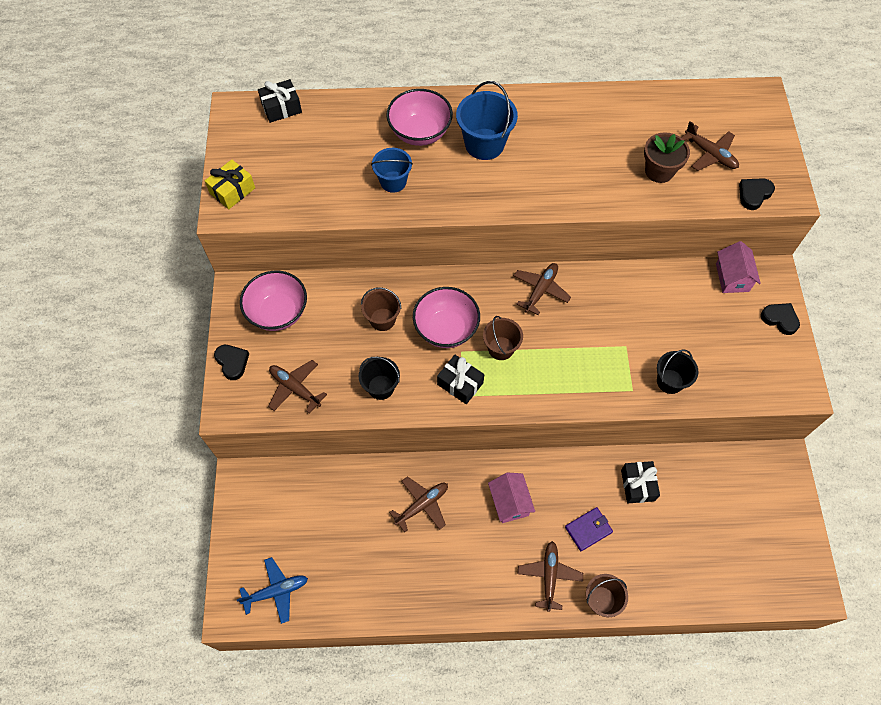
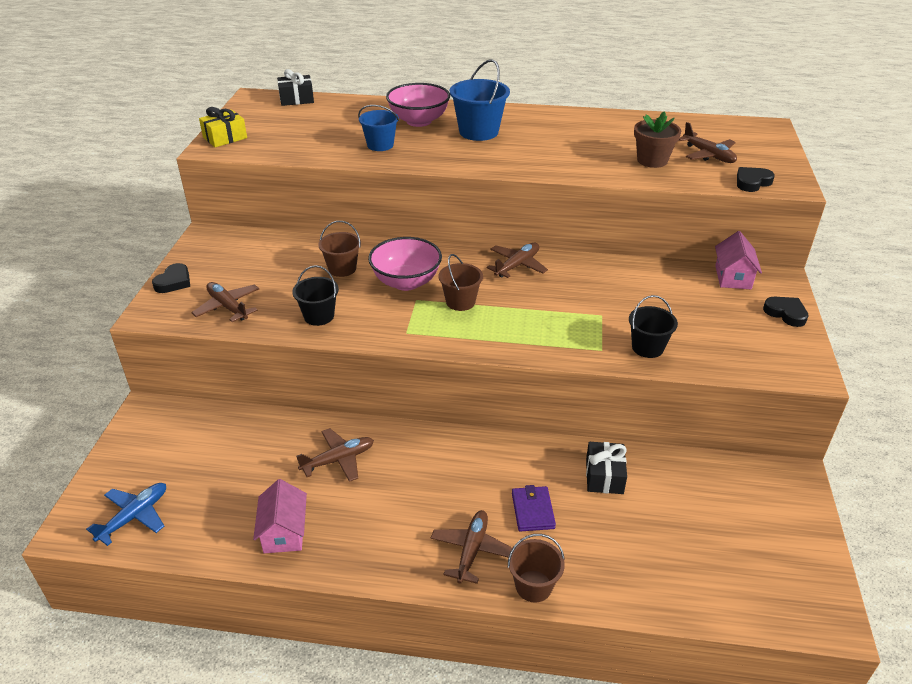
camera: 10 degrees right, 25 degrees down
(232, 362) = (174, 282): black heart -> black heart turned 45 degrees clockwise
(276, 591) = (134, 516): blue plane -> blue plane turned 45 degrees counterclockwise
(278, 312) = (238, 253): pink bowl -> none
(460, 383) = (406, 323): black gift -> none
(510, 502) = (443, 471): pink house -> pink house (284, 532)
(588, 530) = (533, 511): purple wallet -> purple wallet turned 75 degrees counterclockwise

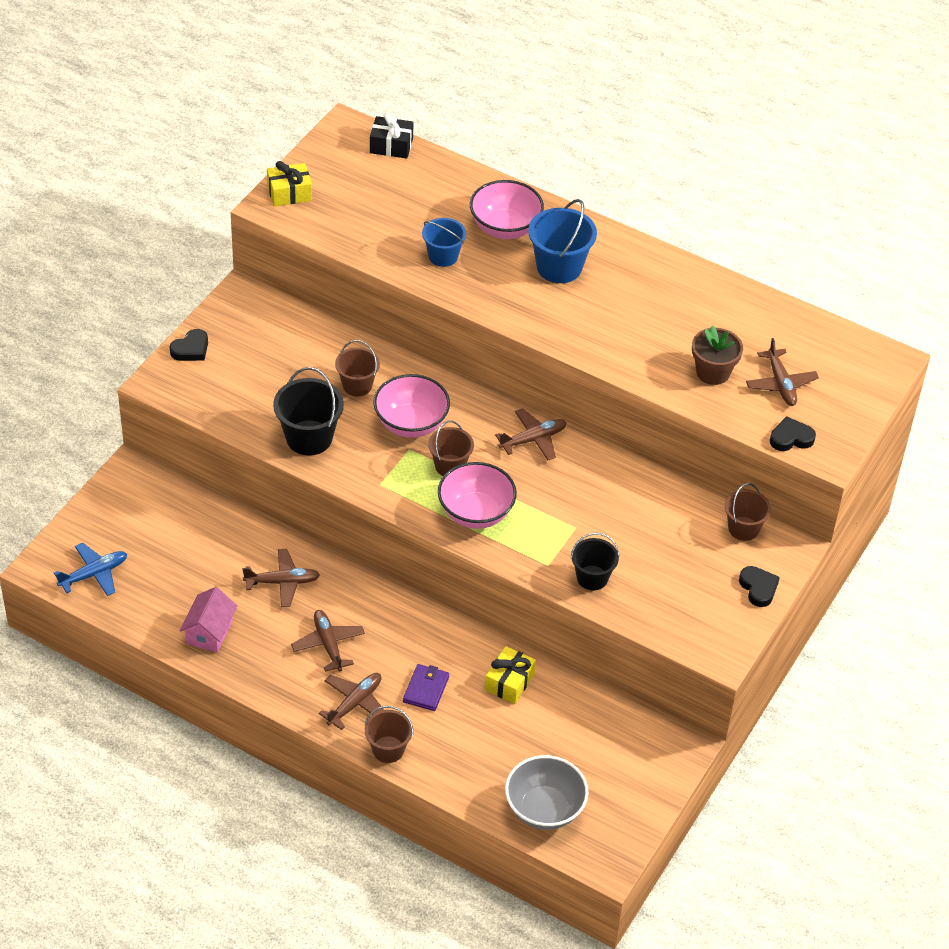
camera: 20 degrees right, 10 degrees up
(228, 307) = (230, 398): brown plane -> brown plane (328, 644)
(319, 316) = (309, 438): black bucket -> black bucket, size x1.54
(508, 329) = (475, 513): none -> pink bowl
(604, 476) = (509, 682): black gift -> yellow gift
(727, 588) = (544, 809): none -> grey bowl
(733, 277) = (743, 528): pink house -> brown bucket

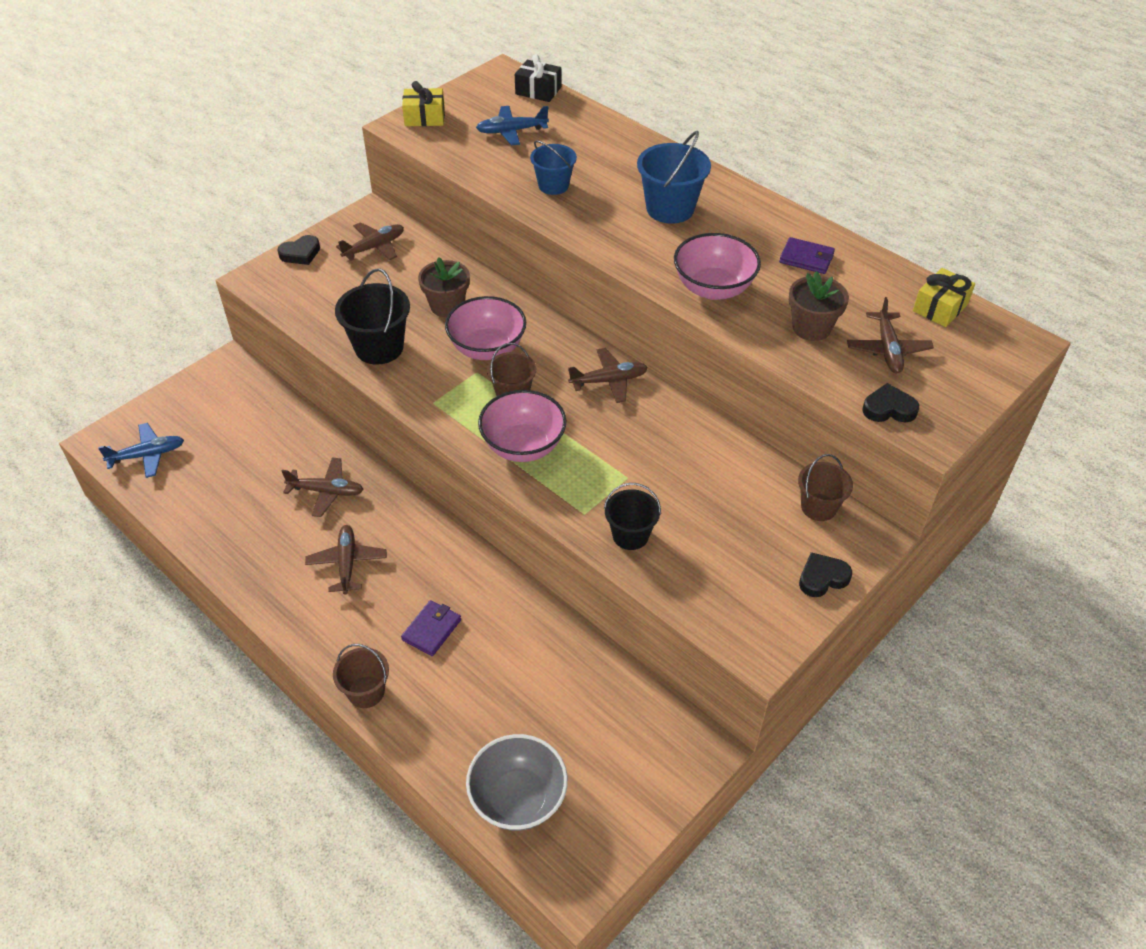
camera: 15 degrees right, 0 degrees up
(209, 632) = (232, 530): pink house -> none
(355, 703) = (350, 632): brown plane -> brown plane (374, 247)
(357, 385) = (447, 306): brown bucket -> brown flower pot
(381, 199) = (511, 131): none -> blue plane
(505, 228) = (625, 169): pink bowl -> pink bowl (713, 288)
(509, 682) = (525, 637): yellow gift -> yellow gift (940, 307)
(694, 303) = (806, 258): none -> purple wallet
(758, 588) = (822, 578): black heart -> black heart turned 105 degrees counterclockwise

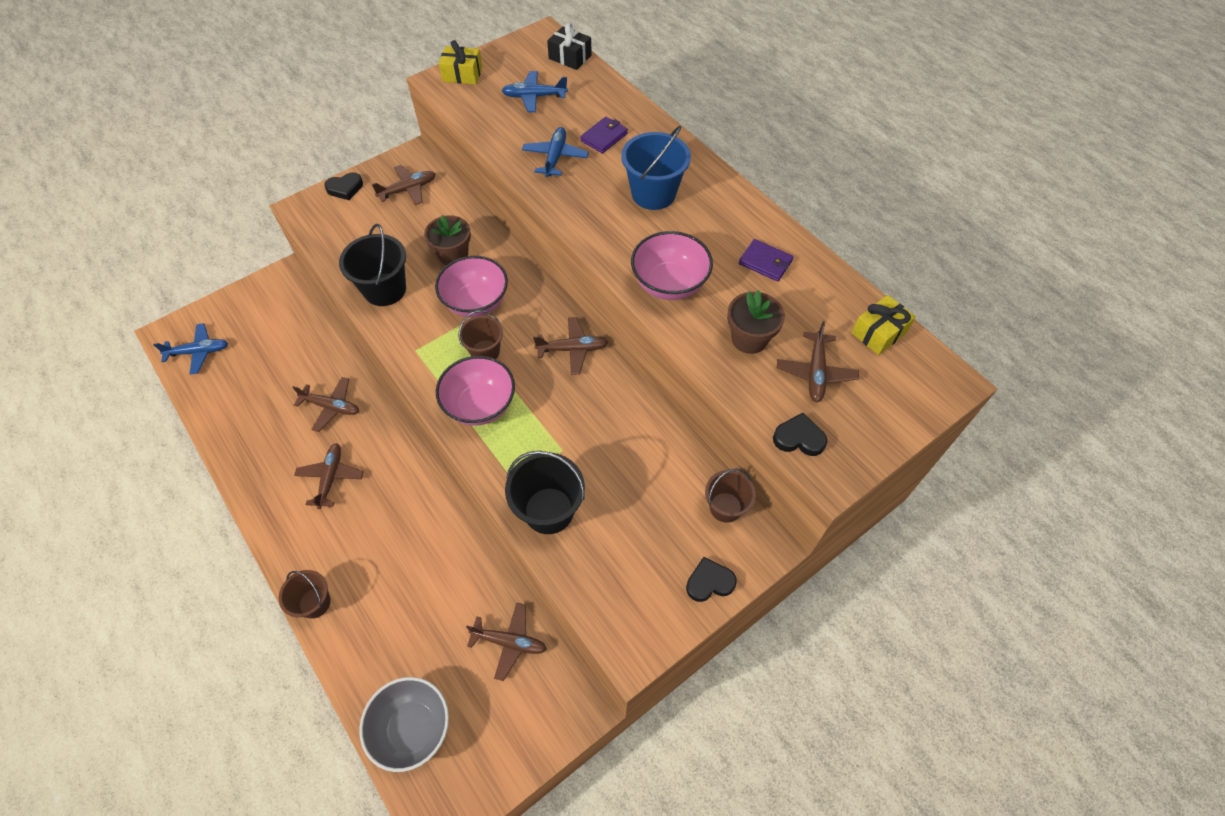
camera: 10 degrees right, 10 degrees up
(431, 630) = (383, 552): purple wallet -> purple wallet (604, 137)
(553, 185) = (555, 157): blue bucket -> blue plane
(604, 697) = (509, 642): none -> brown plane
(630, 535) = (549, 510): black bucket -> black bucket, size x1.54

